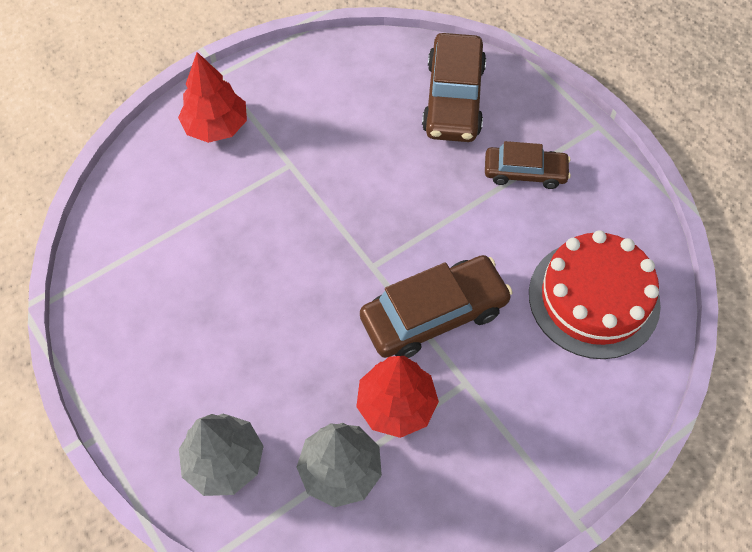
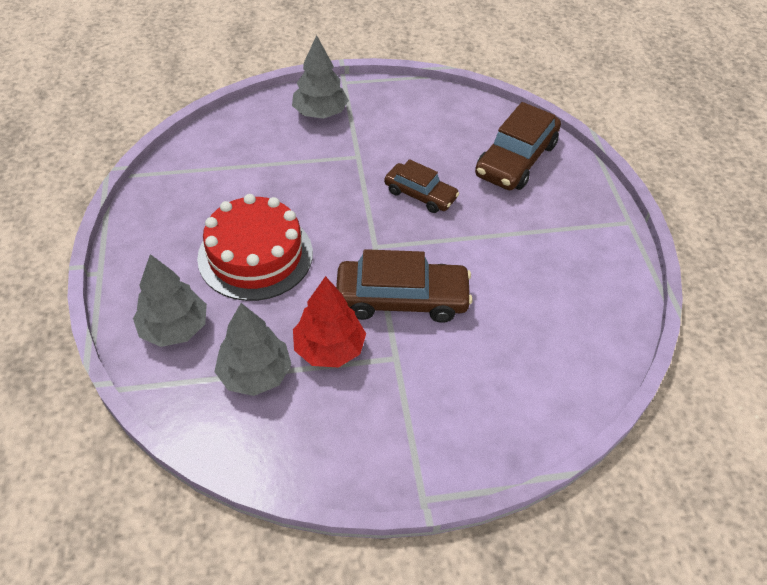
camera: 25 degrees right, 10 degrees down
(216, 126) = (320, 113): red tree -> grey tree
(525, 172) = (543, 231): brown car -> brown car (420, 194)
(593, 298) = (546, 343): red cake -> red cake (255, 255)

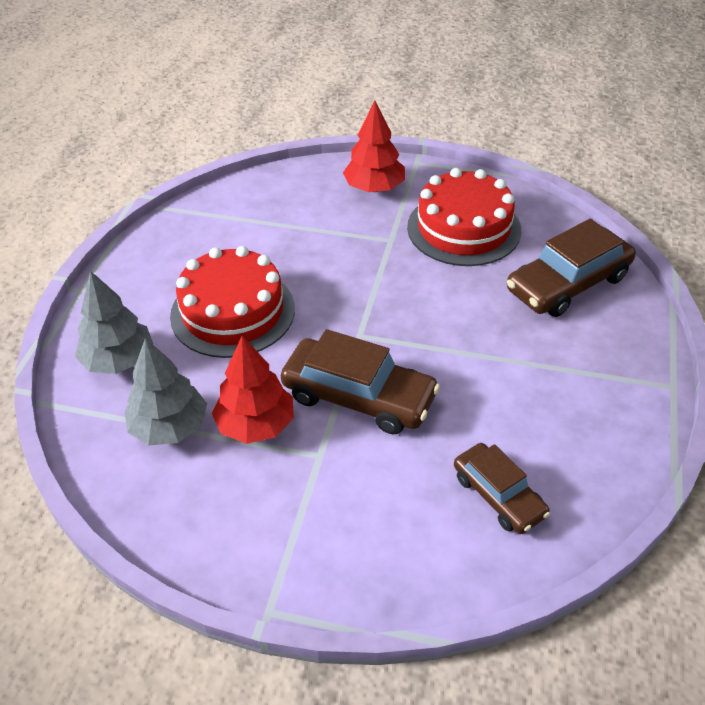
camera: 25 degrees right, 5 degrees down
(320, 113) = (374, 188): grey tree -> red tree
(412, 132) = (464, 228): none -> red cake
(420, 194) = (437, 294): brown car -> brown car (498, 495)

